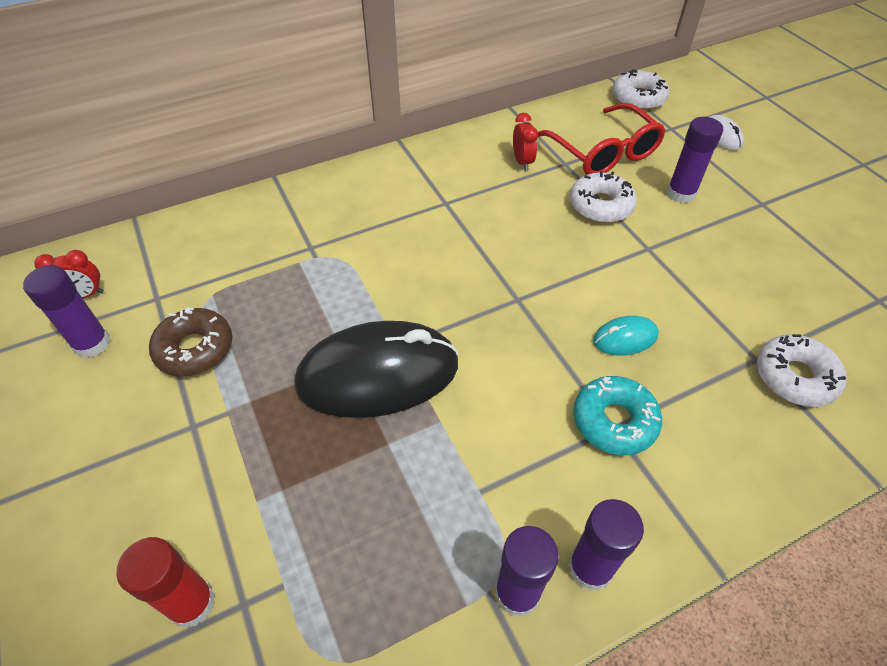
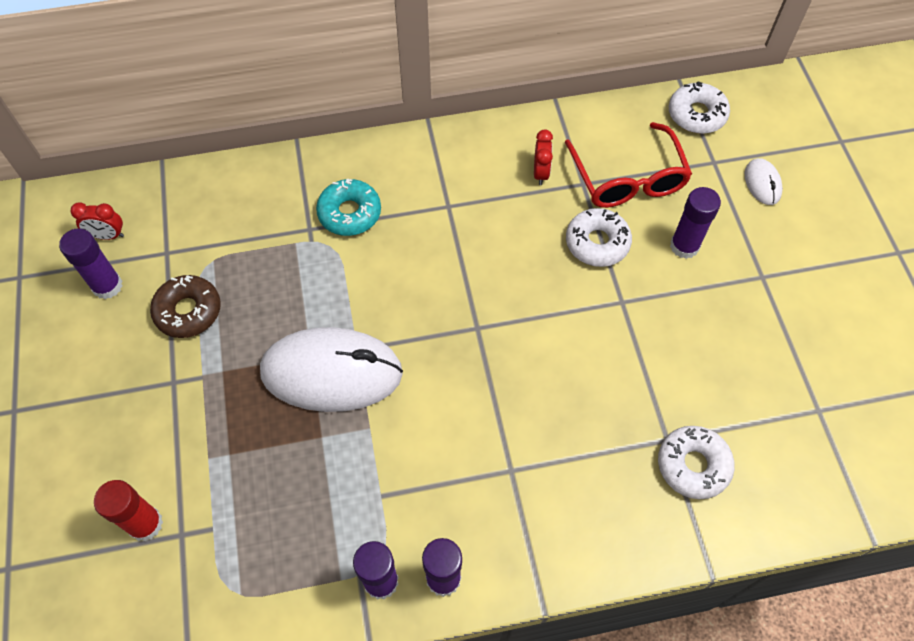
camera: 15 degrees right, 10 degrees up
(378, 374) = (331, 372): black mouse -> white mouse
(614, 421) = (514, 465): turquoise donut -> turquoise donut (349, 213)
(625, 338) = (557, 390): turquoise mouse -> none

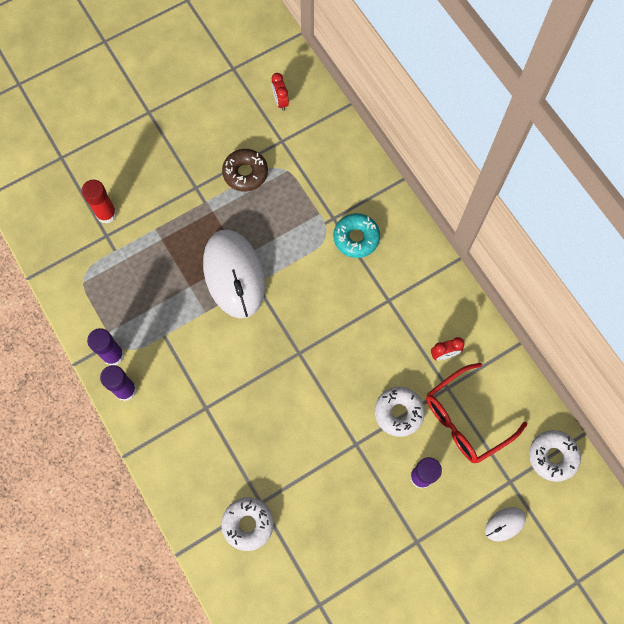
camera: 70 degrees right, 10 degrees up
(107, 286) = (245, 119): purple glue stick -> none

